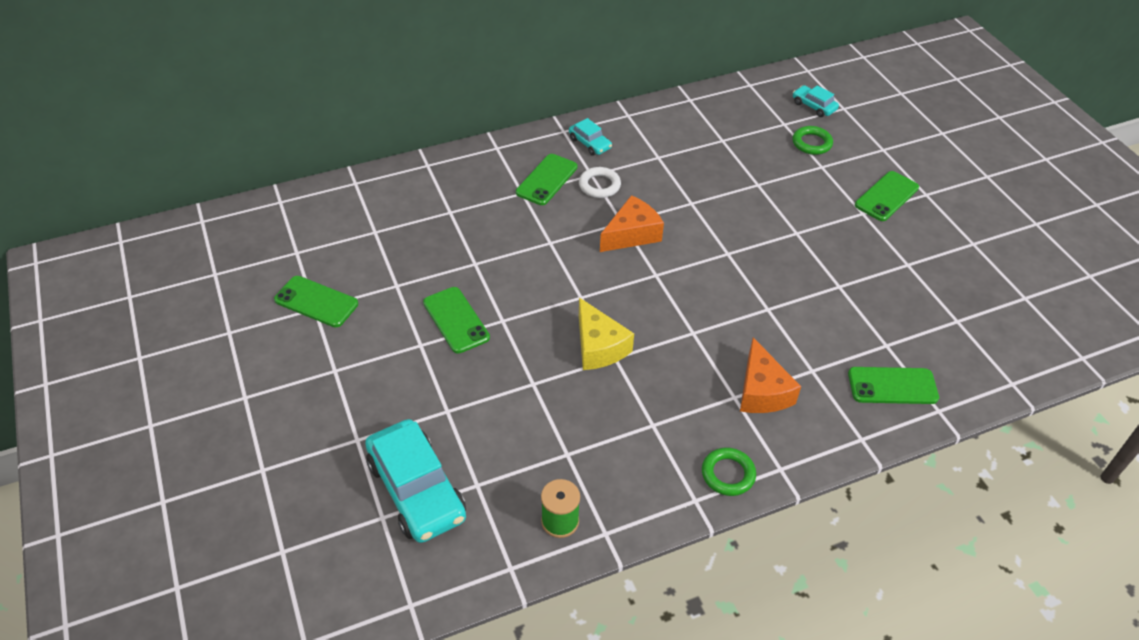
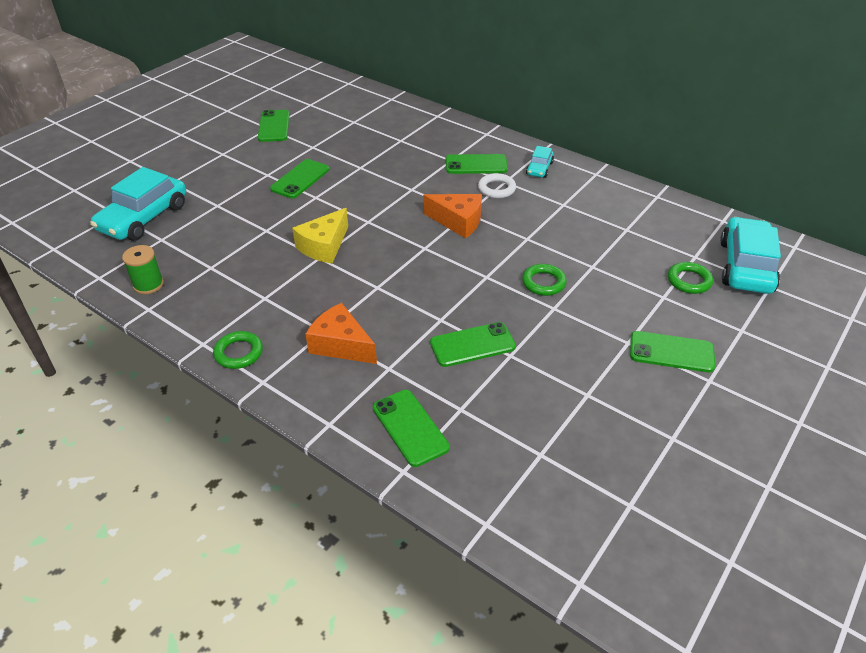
camera: 60 degrees right, 5 degrees down
(760, 223) = (543, 283): none -> green ring
(761, 391) = (341, 345): orange cheese -> orange cheese turned 75 degrees clockwise
(813, 106) = (745, 266): turquoise car -> turquoise car, size x2.03
(813, 303) = (472, 345): none -> green phone

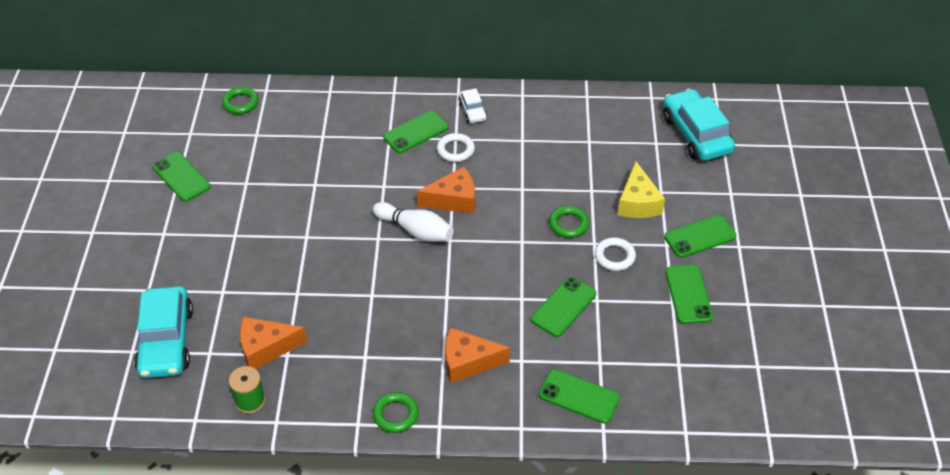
camera: 35 degrees left, 5 degrees up
(201, 255) = (266, 348): none -> orange cheese
(300, 179) = (272, 225): green phone -> green phone (688, 294)
(324, 246) = (365, 282): yellow cheese -> yellow cheese (637, 203)
(403, 229) = (415, 231): none -> white bowling pin
(539, 168) = (472, 111): turquoise car -> white car
(563, 328) = (614, 256): none -> white ring
(689, 281) = (667, 168): green ring -> green ring (240, 103)

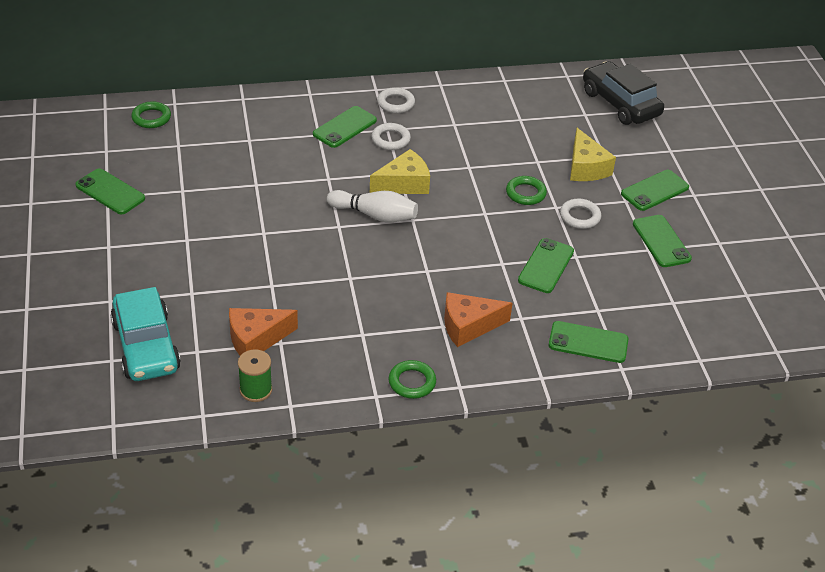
camera: 15 degrees left, 5 degrees down
(453, 200) = (404, 184): orange cheese -> yellow cheese
(472, 111) = (396, 103): white car -> white ring
(696, 134) = (620, 103): turquoise car -> black car

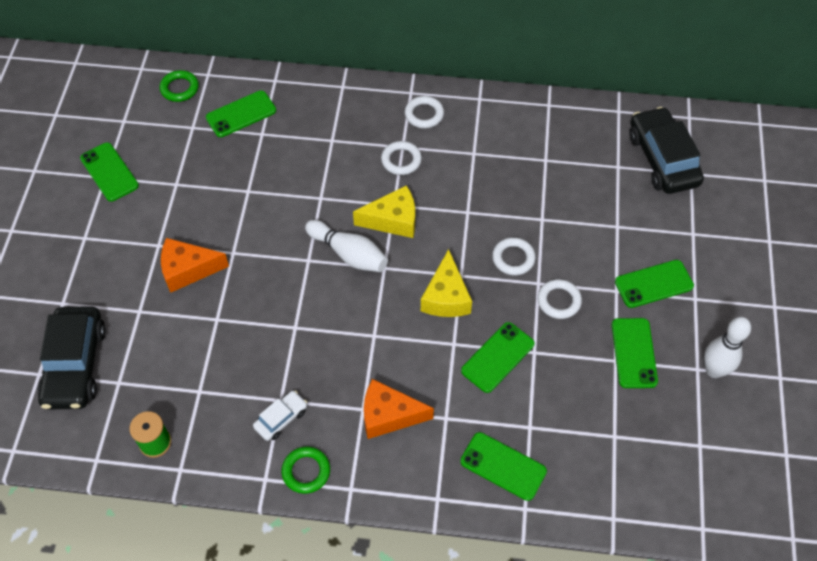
camera: 20 degrees right, 15 degrees up
(146, 346) = (75, 365): turquoise car -> black car
(256, 339) = (178, 381): orange cheese -> orange cheese (188, 270)
(345, 127) = (361, 136): green phone -> green phone (241, 114)
(369, 348) = (281, 418): none -> white car
(525, 193) = (513, 258): green ring -> white ring
(585, 167) = (590, 238): yellow cheese -> yellow cheese (446, 297)
(733, 241) = (714, 370): none -> white bowling pin

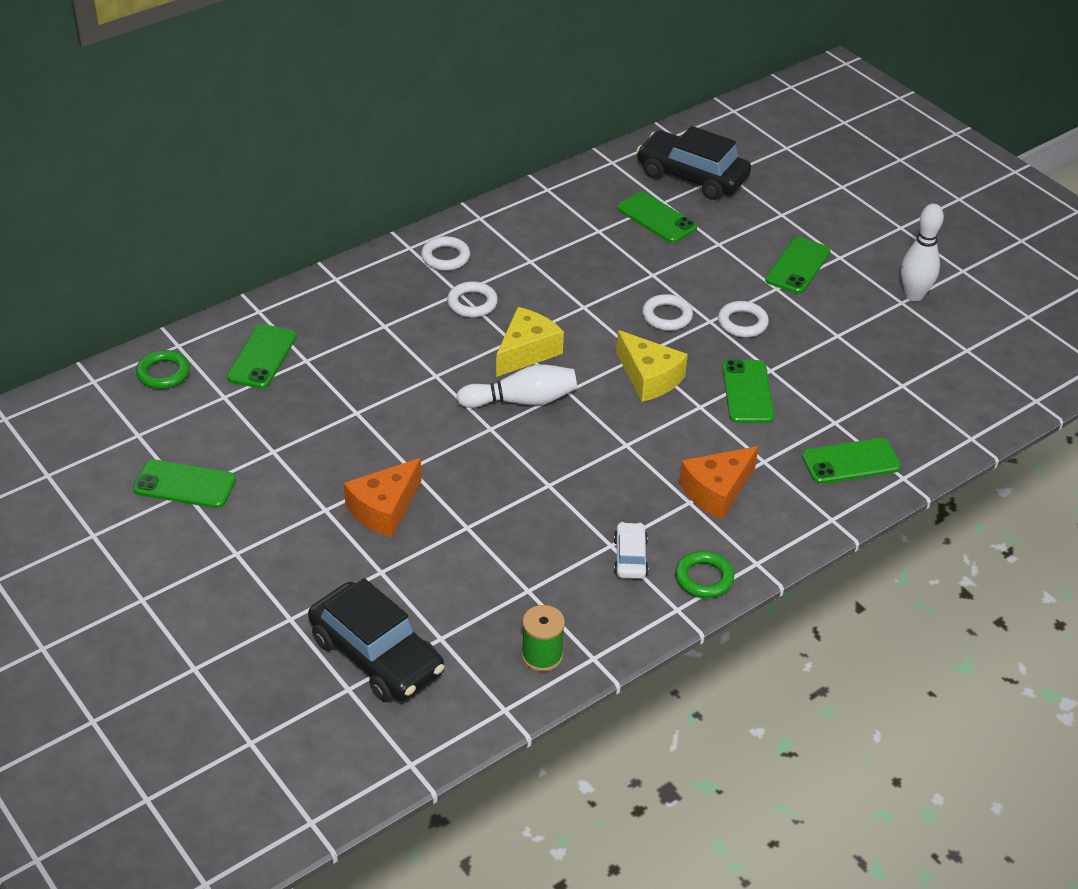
camera: 45 degrees left, 15 degrees down
(634, 353) = (844, 321): green phone -> green phone (656, 218)

